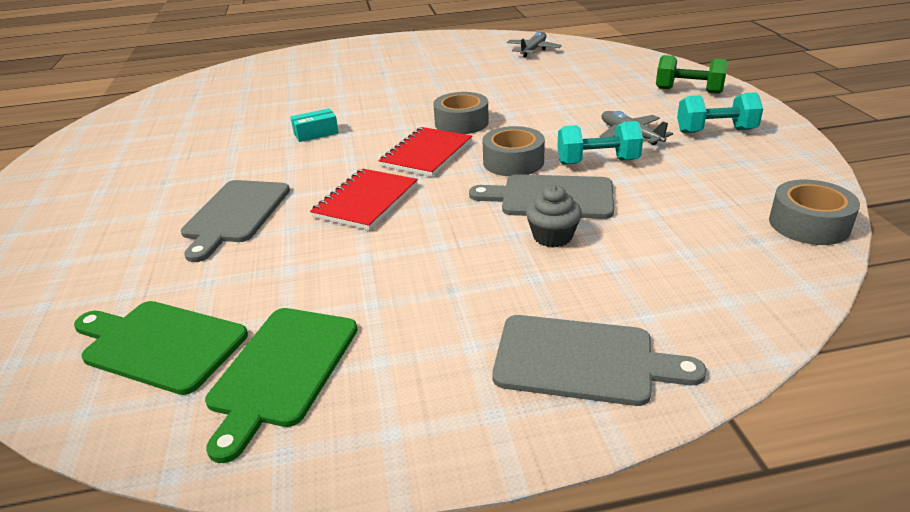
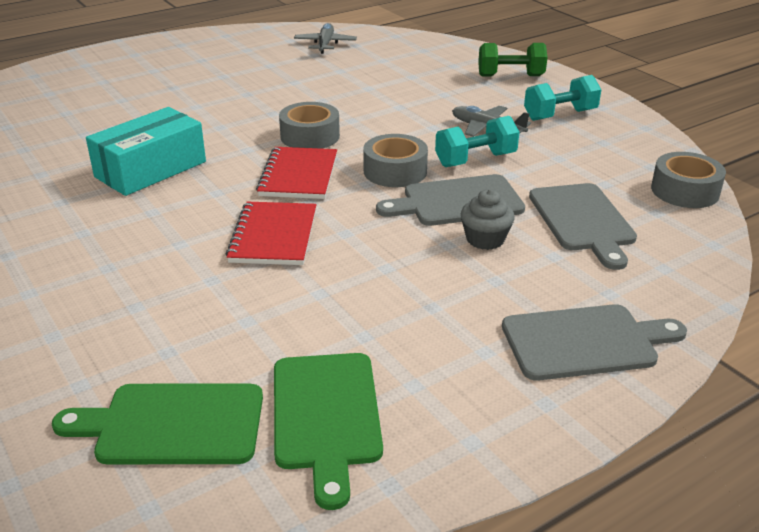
camera: 25 degrees left, 0 degrees up
(235, 214) = (134, 276): grey cutting board -> grey cutting board (582, 221)
(316, 133) = (150, 169): turquoise box -> turquoise box, size x2.02

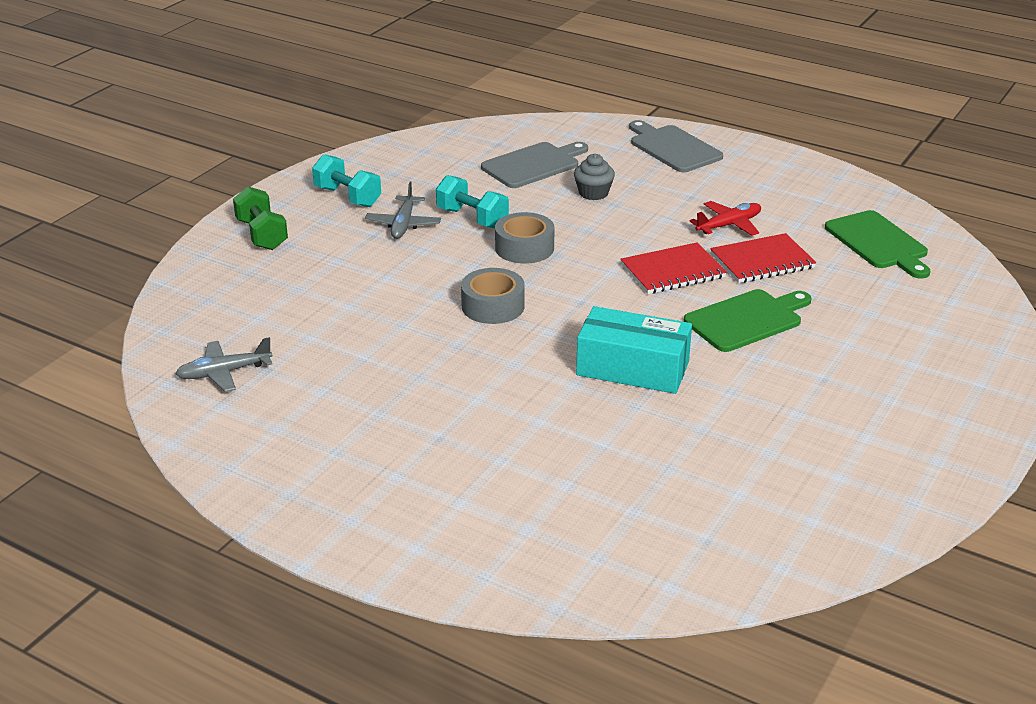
camera: 115 degrees left, 0 degrees up
(299, 175) = (572, 289): red notebook -> red notebook (762, 261)
(326, 416) = (817, 203): green cutting board -> green cutting board (747, 320)
(334, 309) = (729, 225): none -> red plane
(457, 202) = (550, 212): grey cutting board -> none
(685, 191) = (455, 136): grey tape -> none

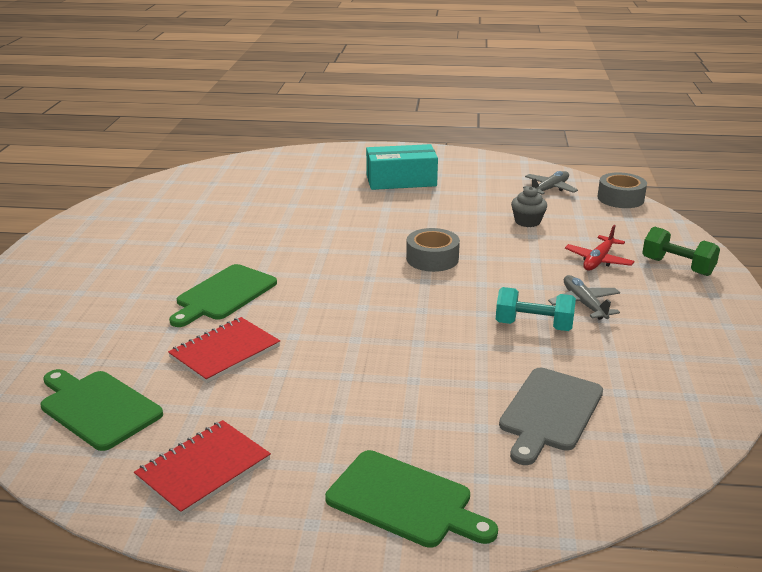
camera: 155 degrees right, 5 degrees down
(347, 197) = (671, 317): turquoise dumbbell -> none
(524, 248) = (456, 309): grey tape -> grey tape (620, 198)
(593, 193) = (446, 389): grey cupcake -> grey cupcake (527, 221)
(632, 368) = (297, 244): turquoise box -> turquoise box (401, 180)
(672, 271) = (307, 320): red notebook -> red notebook (204, 469)
(673, 148) = (404, 501): grey cutting board -> green cutting board
(729, 225) = (274, 386): red plane -> red plane (598, 260)

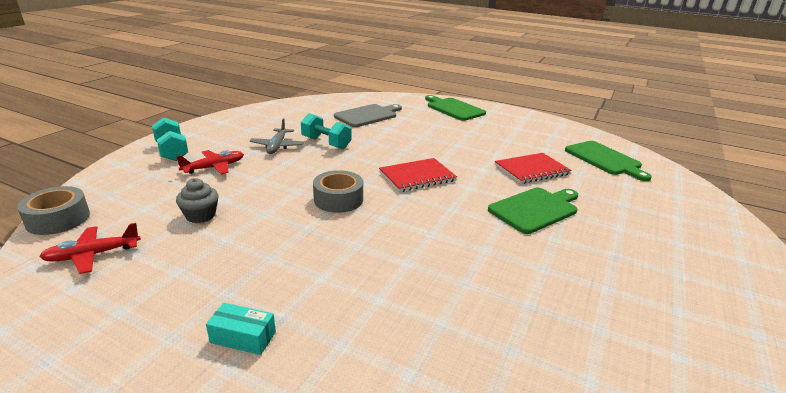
camera: 160 degrees left, 0 degrees up
(204, 469) = (538, 129): red notebook -> red notebook (417, 176)
(401, 180) = (243, 337): turquoise box -> turquoise box, size x0.49
(549, 189) = (92, 255): grey plane -> red plane
(677, 267) = (172, 151): green dumbbell -> turquoise dumbbell

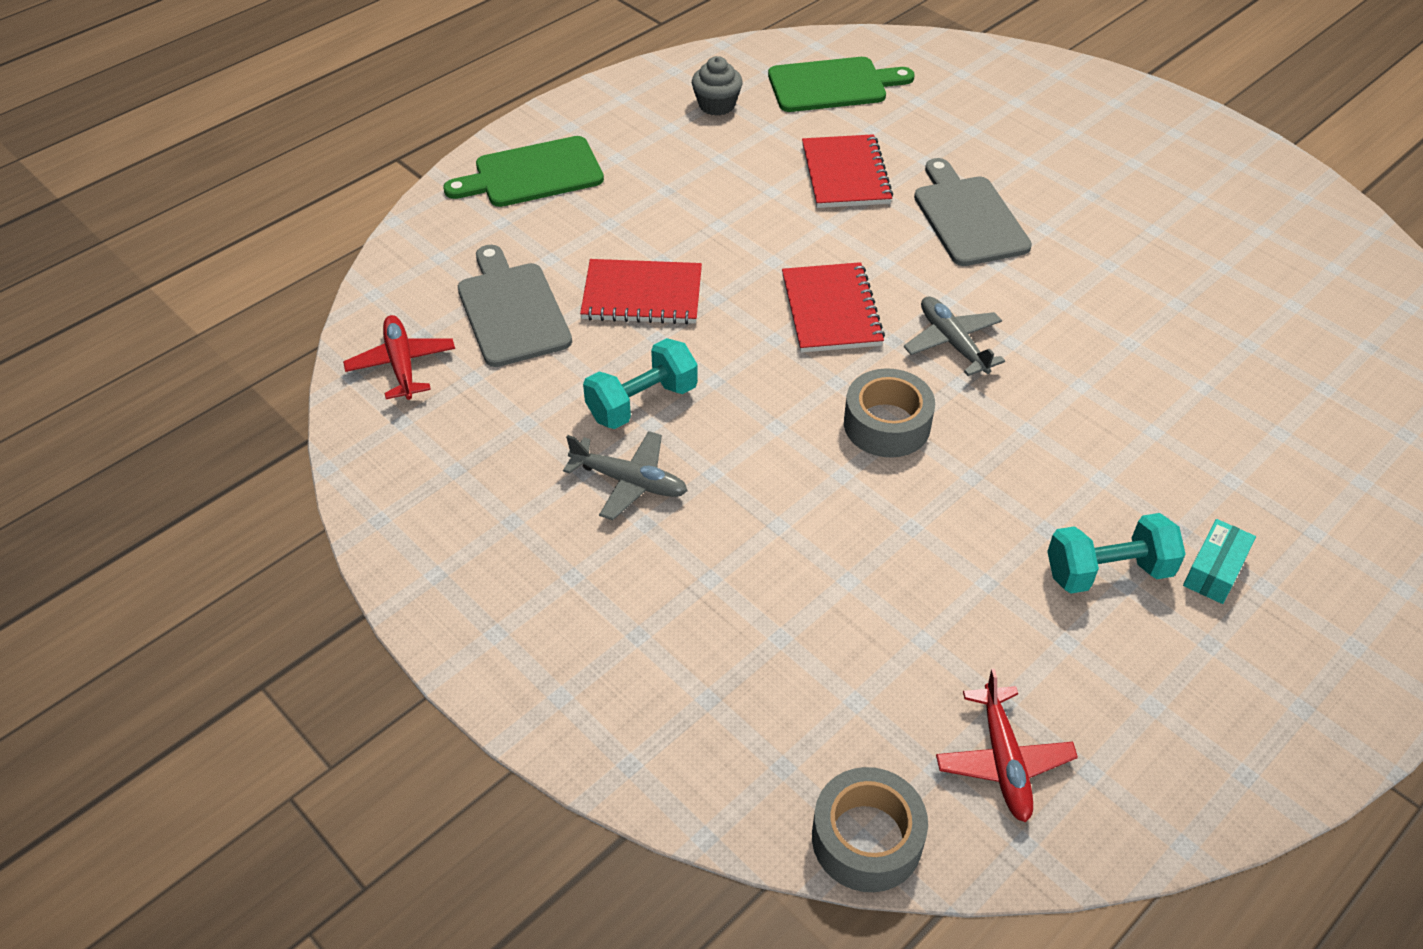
camera: 70 degrees left, 20 degrees up
(172, 151) = (592, 668): turquoise dumbbell -> turquoise dumbbell (1108, 571)
(200, 215) = (901, 614): grey cupcake -> grey cupcake (717, 105)
(214, 167) = (704, 592): red plane -> red plane (401, 364)
(395, 135) = (642, 295): none -> red notebook
(416, 213) = (952, 343): none -> grey plane
(535, 209) = (968, 217): green cutting board -> grey cutting board

